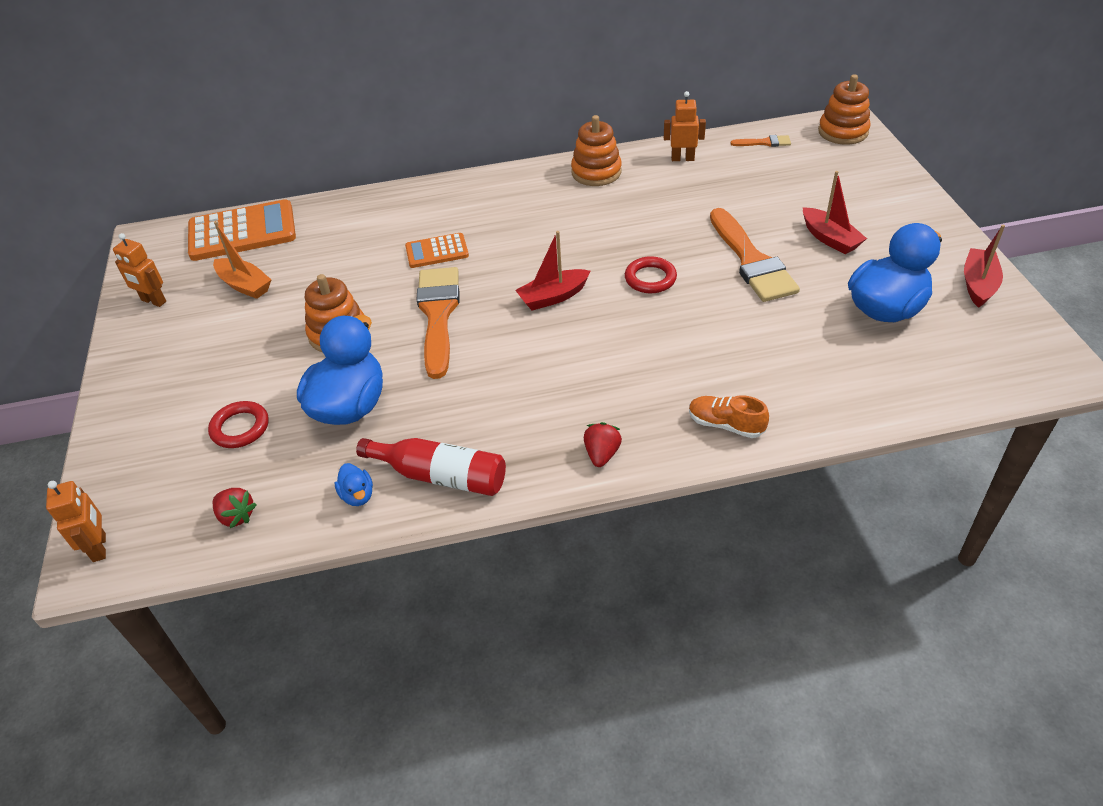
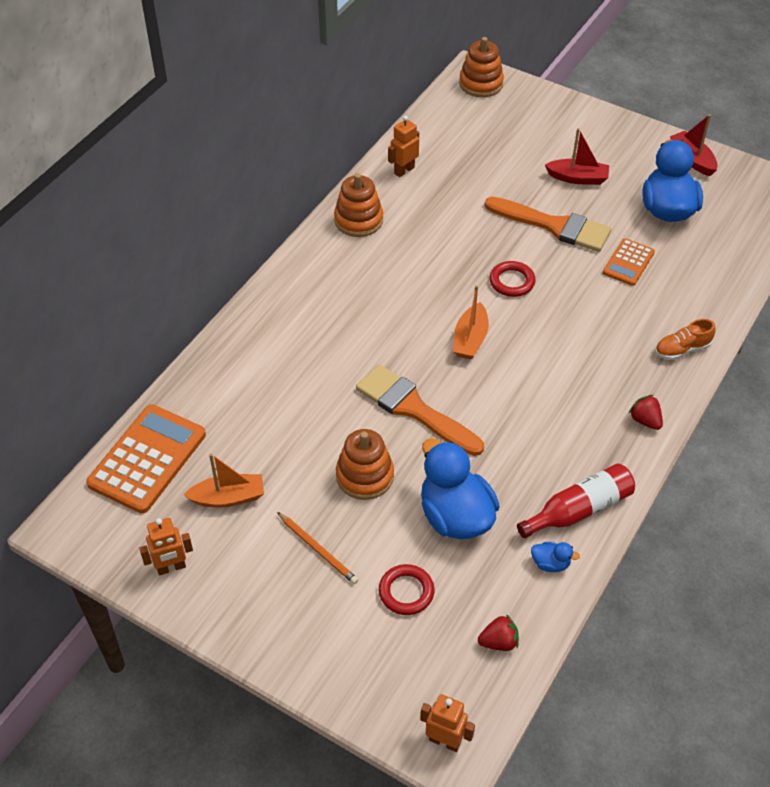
camera: 50 degrees left, 5 degrees up
(238, 356) = (318, 549): none -> orange pencil
(437, 251) = (337, 363): orange calculator -> orange calculator (628, 263)
(553, 297) = (470, 339): red boat -> orange boat
(764, 142) = (442, 123): orange brush -> none

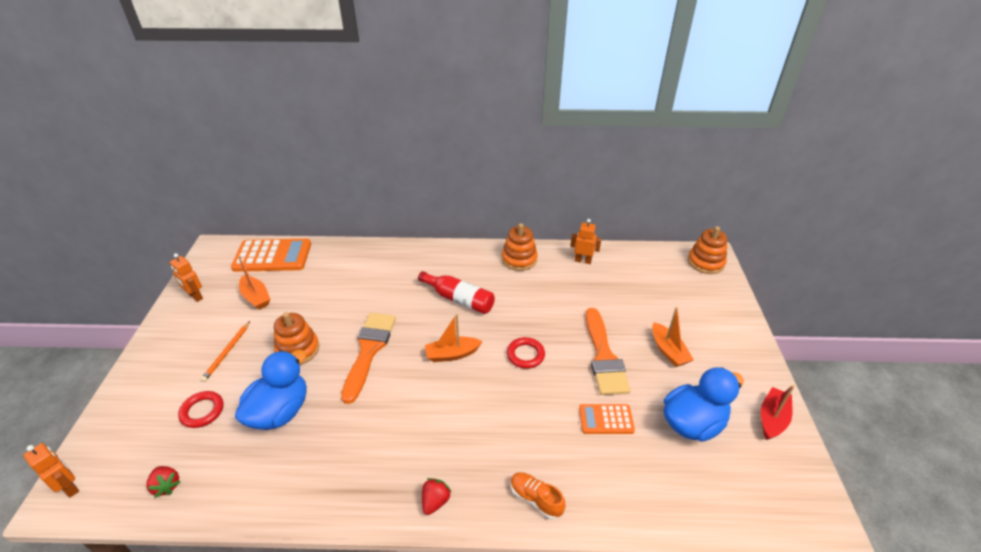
camera: 60 degrees right, 10 degrees down
(445, 741) = (70, 487): orange robot -> orange robot turned 45 degrees counterclockwise
(550, 563) = (252, 490): blue duck -> none
(577, 178) = (668, 351): red boat -> orange boat
(579, 509) = (315, 489): red bottle -> red bottle (459, 299)

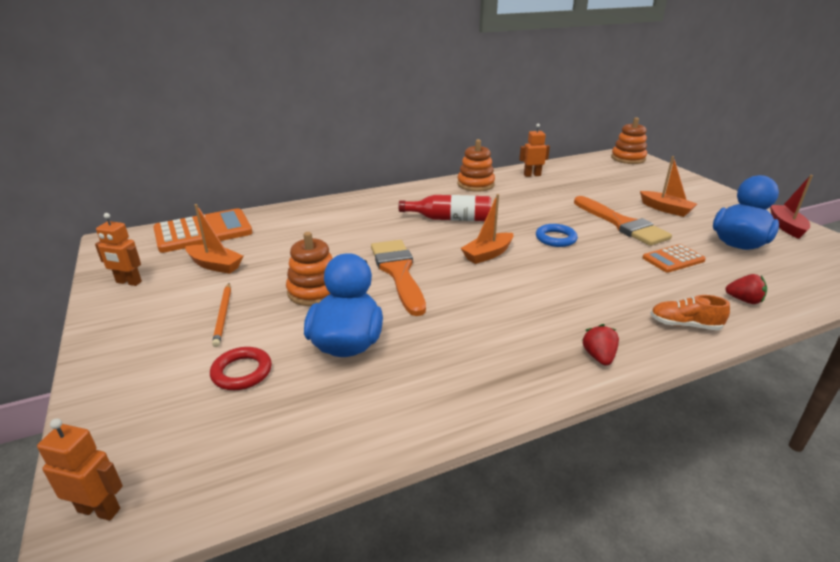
camera: 25 degrees left, 10 degrees down
(167, 485) = (261, 453): red strawberry -> red strawberry (744, 300)
(525, 355) = (555, 238): red ring -> blue ring

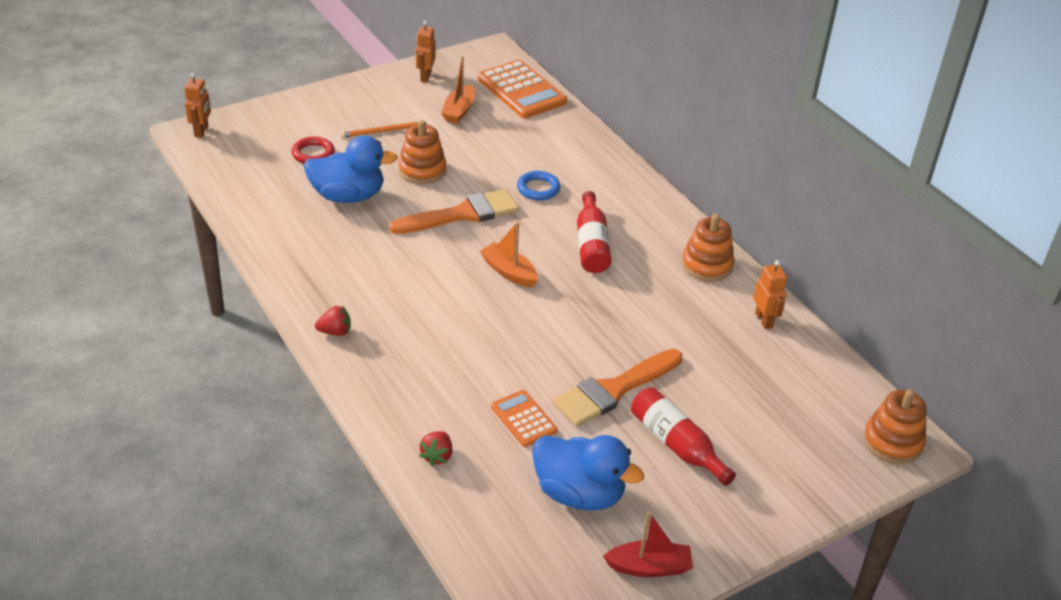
camera: 80 degrees right, 10 degrees up
(555, 238) = (558, 326): blue ring -> blue ring (538, 189)
(666, 209) = (676, 444): orange boat -> red bottle
(685, 325) = (386, 397): orange shoe -> none

